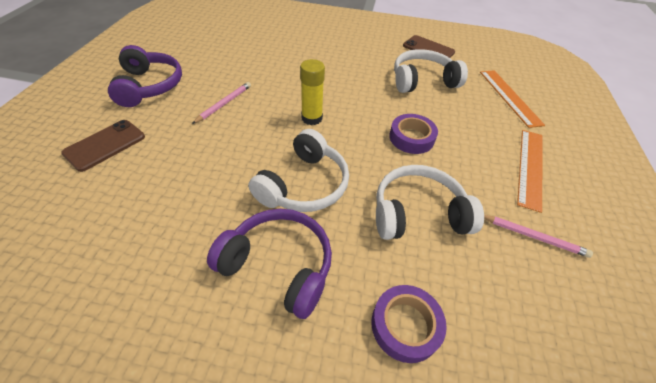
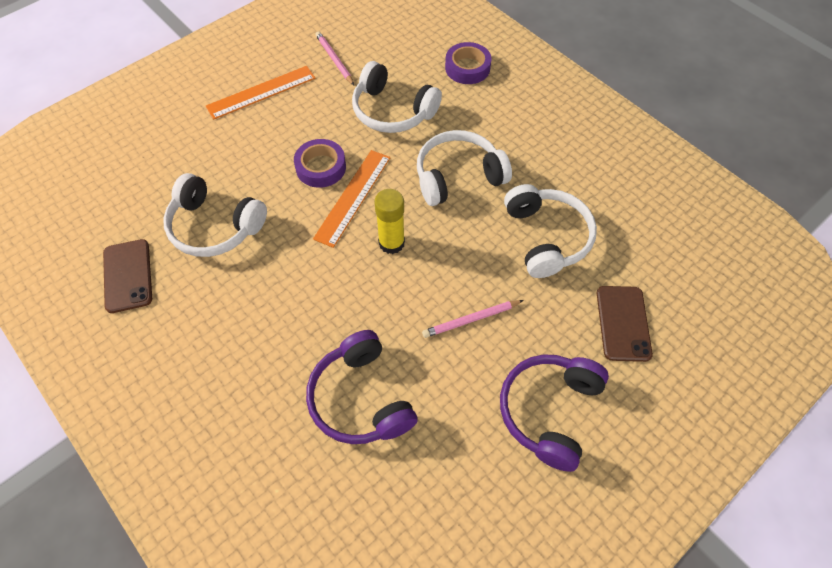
camera: 140 degrees left, 10 degrees up
(105, 145) = (623, 323): brown phone -> brown phone turned 75 degrees counterclockwise
(193, 174) = (546, 237): none -> white headphones
(279, 265) = (518, 132): purple headphones -> purple headphones (360, 398)
(509, 97) = (160, 155): orange ruler -> orange ruler (353, 197)

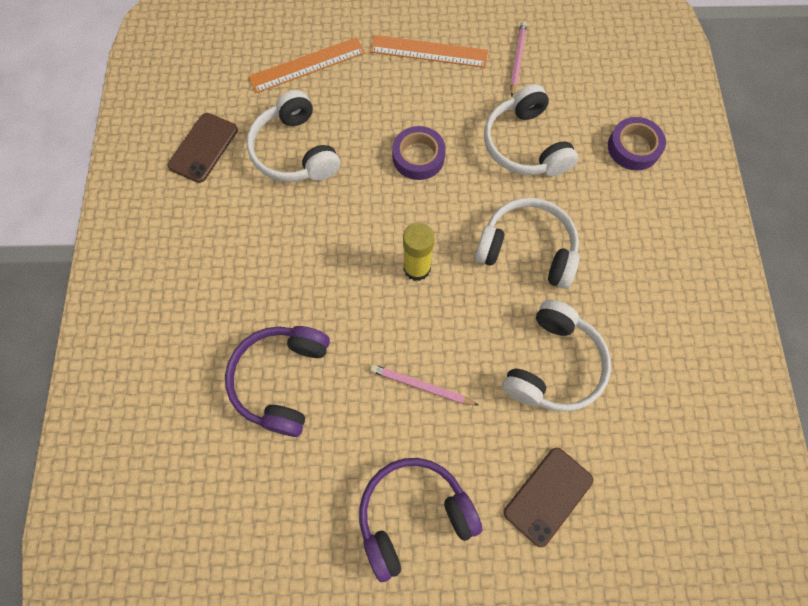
camera: 40 degrees right, 10 degrees up
(353, 197) = (421, 203): orange ruler -> orange ruler (307, 65)

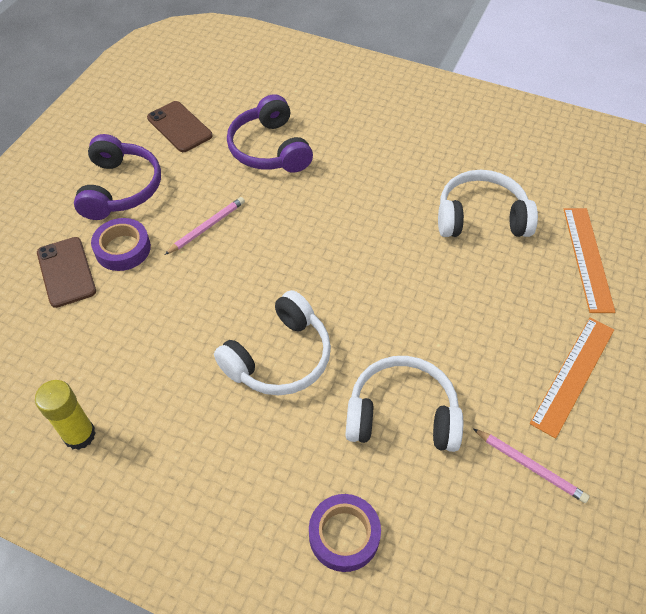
camera: 115 degrees right, 15 degrees down
(203, 148) = (512, 158): brown phone -> brown phone (179, 127)
(281, 380) = (270, 149): purple headphones -> purple headphones turned 150 degrees counterclockwise
(417, 268) = (311, 263): yellow glue stick -> yellow glue stick (79, 435)
(418, 157) = (431, 309): purple tape -> purple tape (123, 249)
(553, 365) = (158, 325): white headphones -> none

